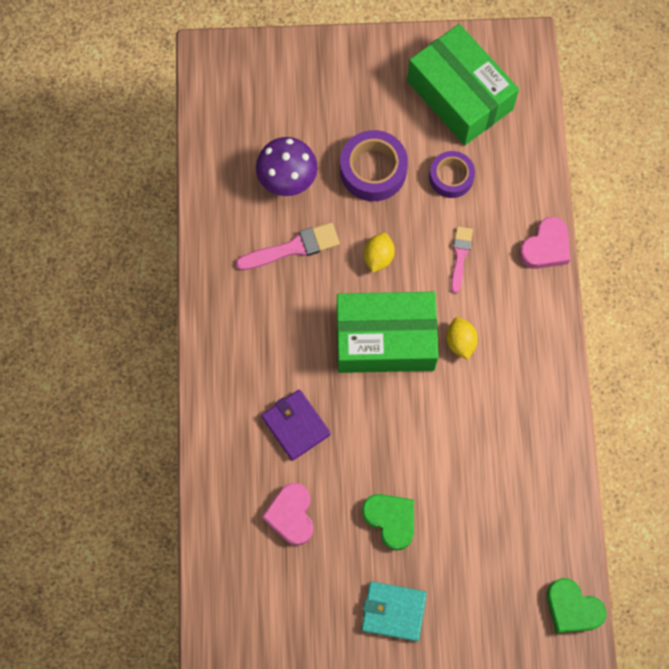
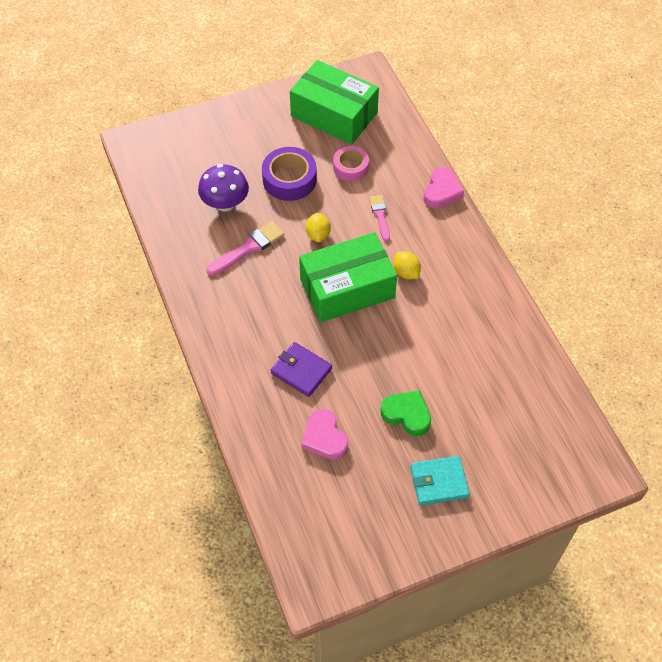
camera: 20 degrees left, 15 degrees down
(451, 177) = (350, 167): purple tape -> pink tape
(572, 608) = (579, 431): green heart -> none

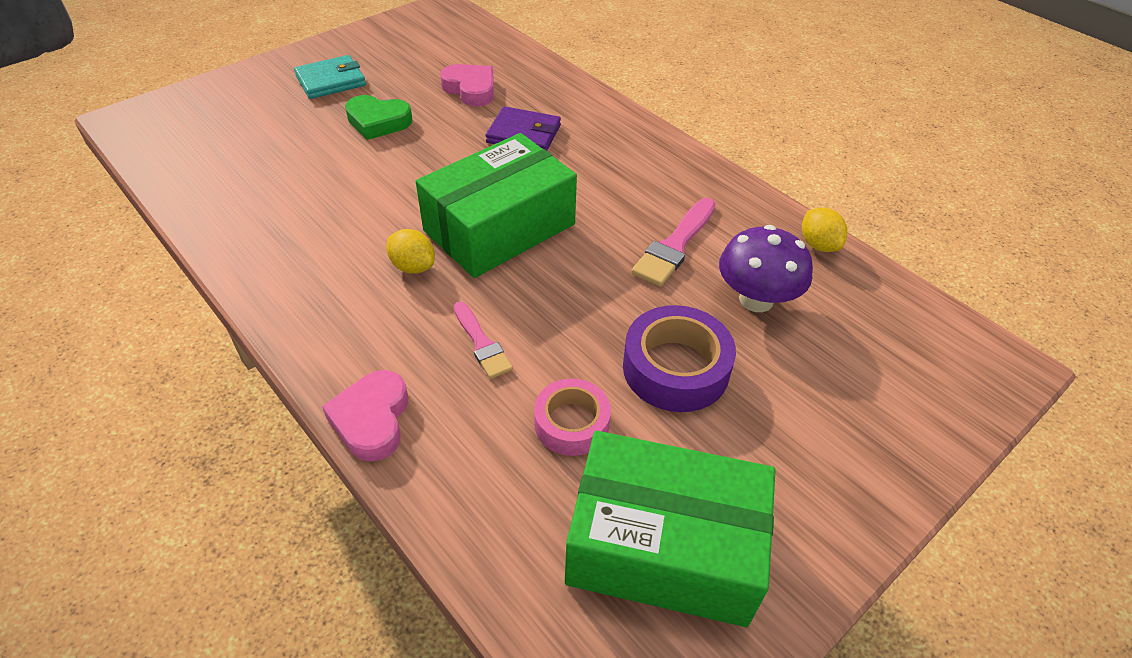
camera: 160 degrees right, 10 degrees down
(318, 235) = (577, 288): yellow lemon -> yellow lemon (818, 245)

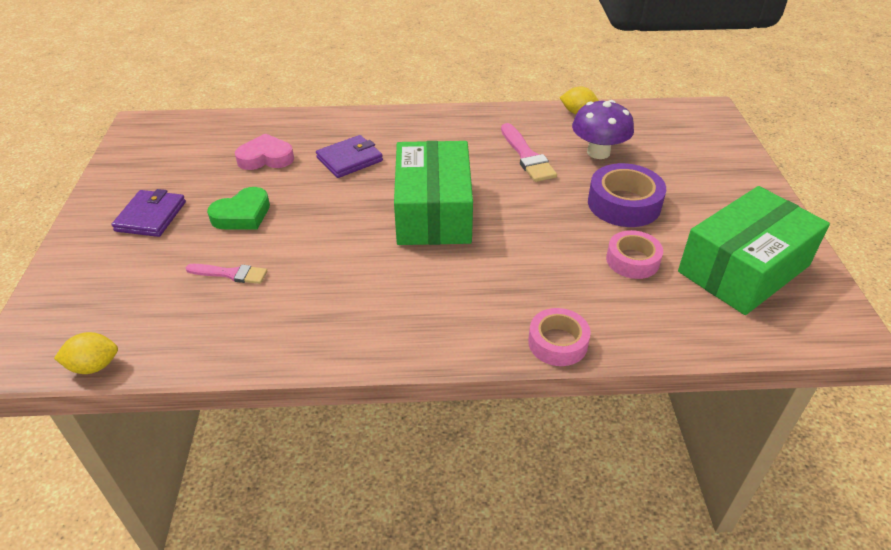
camera: 50 degrees left, 5 degrees down
(331, 81) = (151, 216): turquoise wallet -> purple wallet
(372, 419) = (557, 343): pink heart -> pink tape
(413, 266) = (429, 265): yellow lemon -> yellow lemon (94, 366)
(482, 343) = (534, 266): pink brush -> pink brush (230, 274)

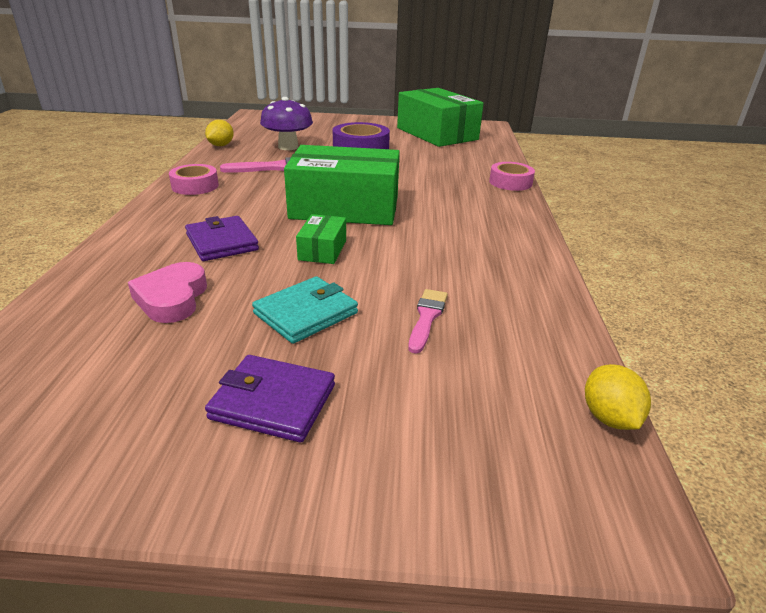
camera: 85 degrees left, 10 degrees down
(242, 215) = (306, 313): green heart -> turquoise wallet
(340, 210) = (322, 250): none -> green box
(632, 260) = (426, 155): pink tape -> pink tape (195, 186)

